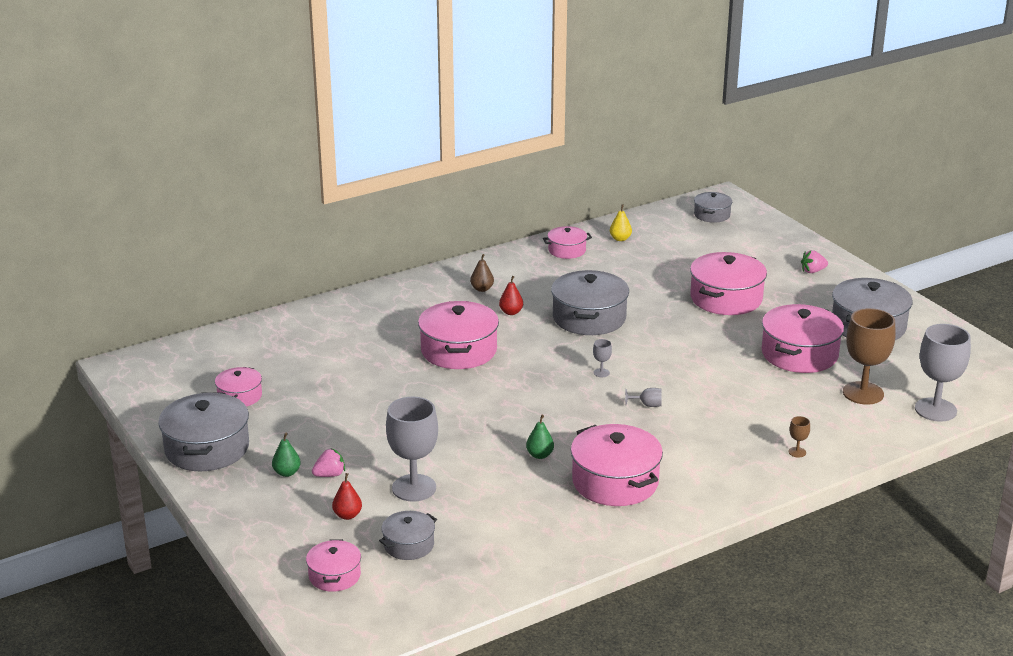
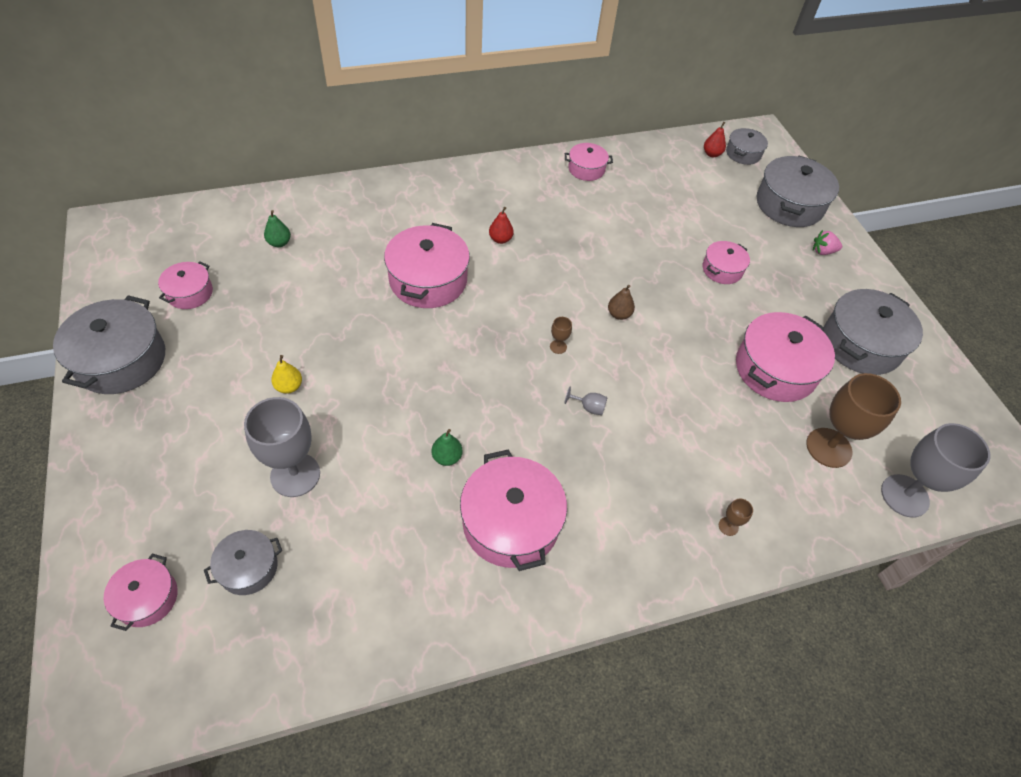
camera: 10 degrees right, 25 degrees up
(287, 473) = (179, 416): green pear -> green pear (279, 243)
(329, 475) = (220, 431): pink strawberry -> none
(347, 515) = (208, 500): red pear -> red pear (712, 154)
(482, 289) = (485, 202): brown pear -> brown pear (619, 314)
(589, 318) = (574, 265): grey pot -> grey pot (789, 205)
(601, 373) = (558, 347): grey goblet -> brown goblet
(620, 239) = (643, 165): yellow pear -> yellow pear (289, 386)
(726, 298) = (722, 269): pink pot -> pink pot, size x0.55

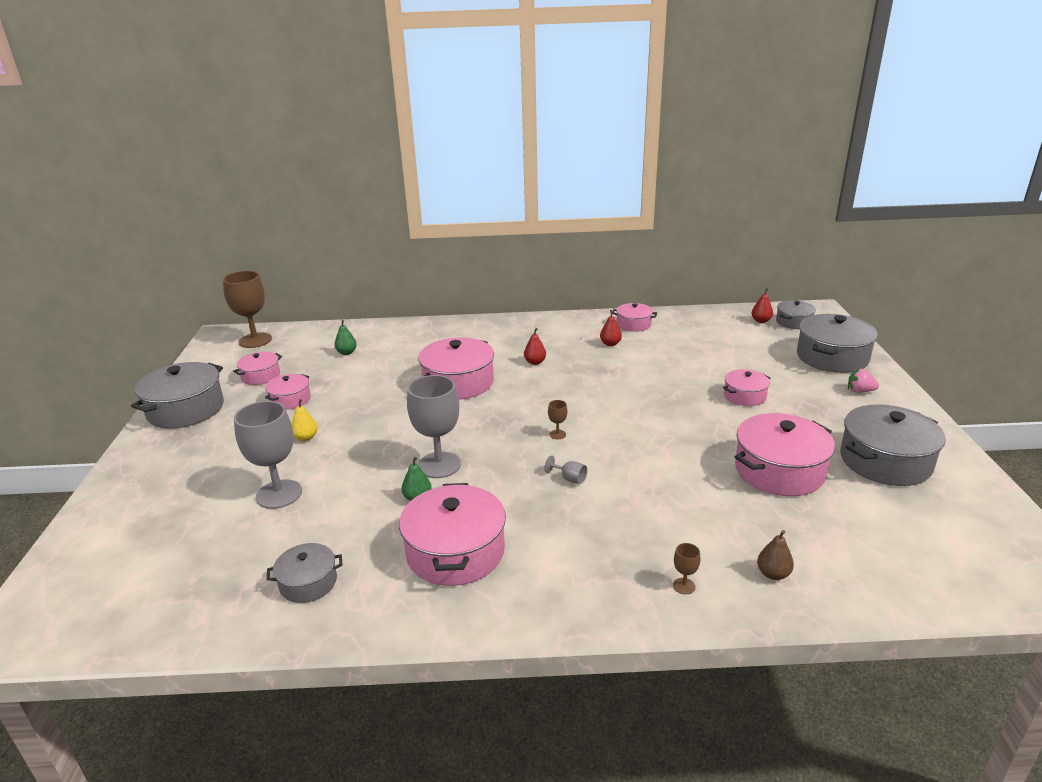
camera: 20 degrees right, 25 degrees down
(147, 598) = (112, 559): pink pot -> pink pot (290, 399)
(248, 568) = (204, 551): grey pot -> grey pot (308, 582)
(571, 203) = (610, 344): none -> red pear
(619, 314) = (626, 418): brown pear -> brown pear (773, 574)
(828, 447) = (823, 537): brown goblet -> brown goblet (255, 340)
(904, 496) = (908, 589): grey goblet -> grey goblet (439, 465)

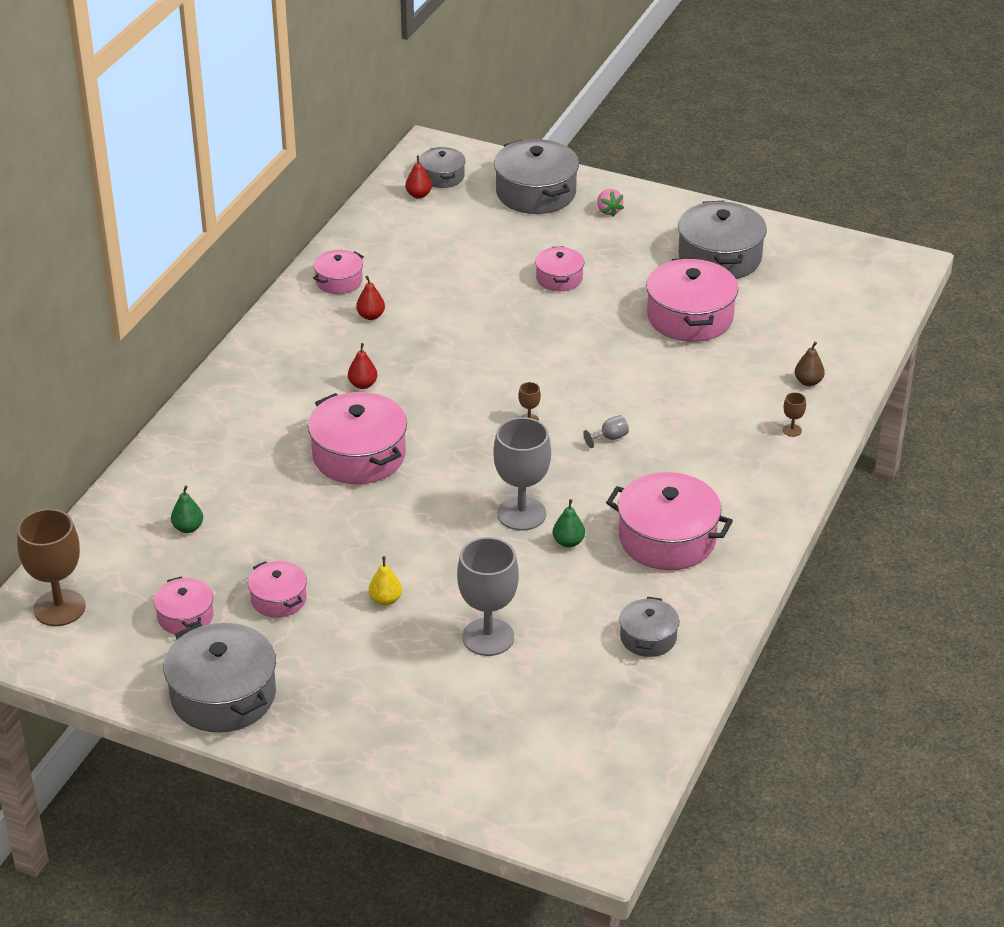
camera: 65 degrees left, 10 degrees up
(860, 391) = (608, 211): pink strawberry -> pink strawberry turned 60 degrees counterclockwise

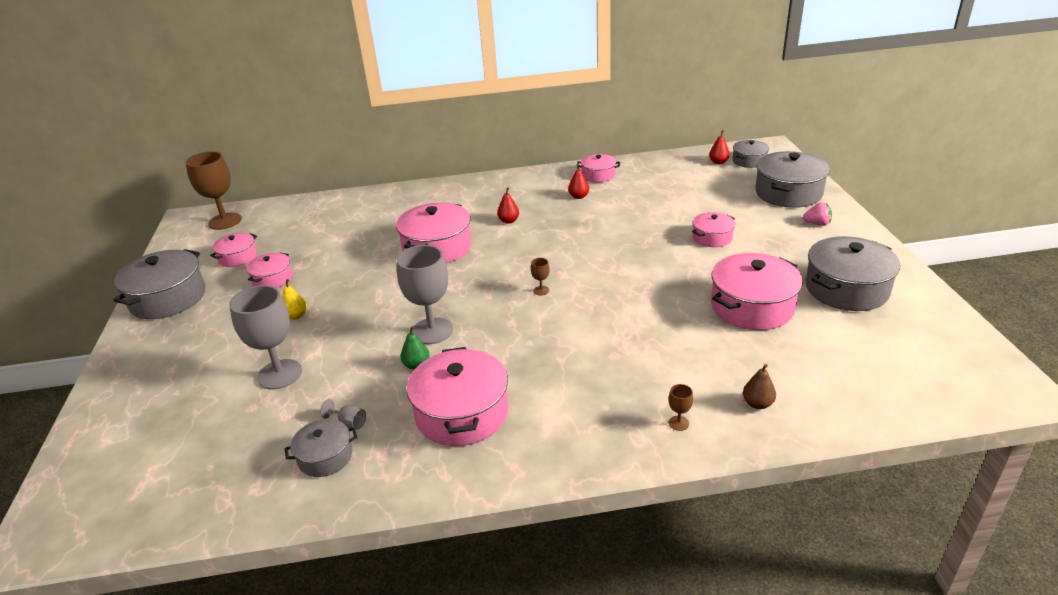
camera: 60 degrees right, 5 degrees down
(188, 528) = (320, 226): green pear -> none
(608, 211) = (817, 224): pink strawberry -> pink strawberry turned 120 degrees counterclockwise
(610, 438) = (559, 332): grey goblet -> grey goblet (349, 423)

